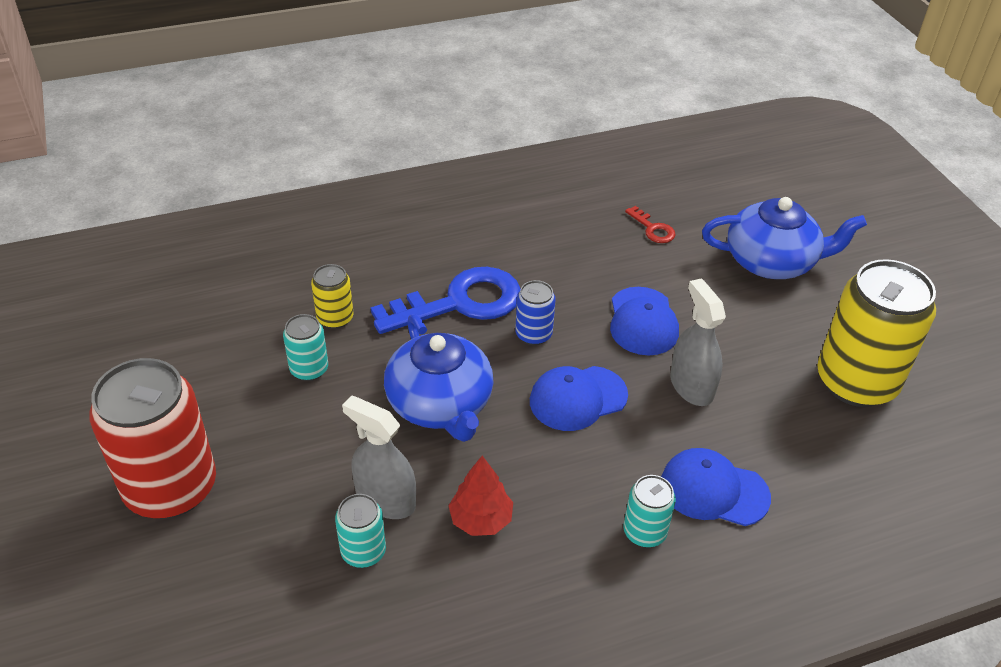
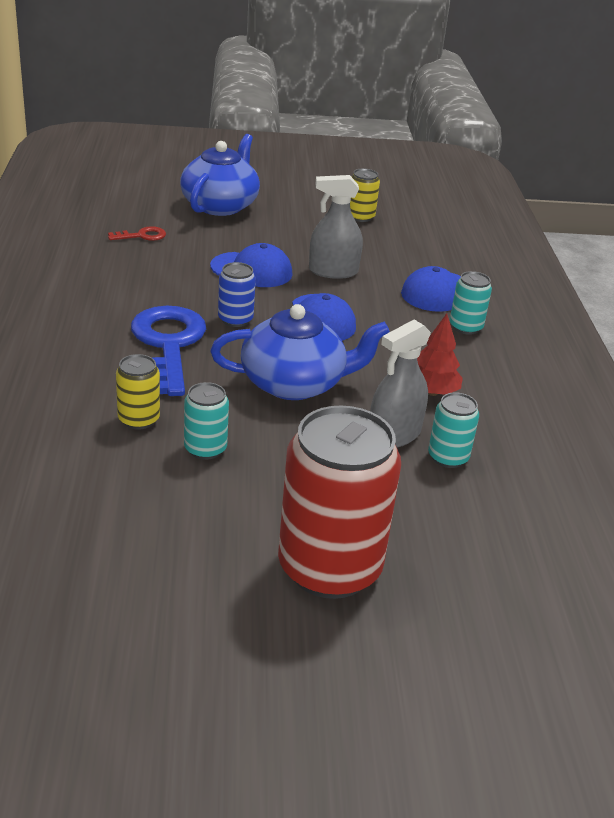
camera: 75 degrees left, 10 degrees down
(856, 382) = (360, 217): yellow can -> yellow can, size x0.46

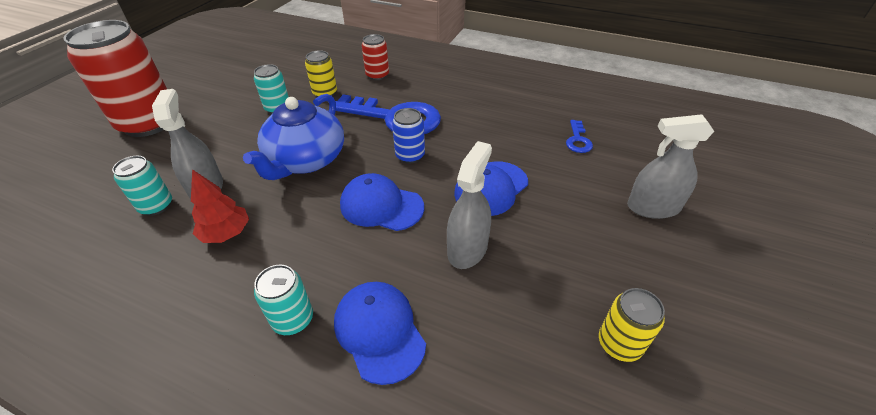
camera: 120 degrees right, 10 degrees up
(60, 386) = (377, 75): none -> red can
(142, 236) = (578, 140): red key -> blue key
(220, 205) = (653, 207): blue teapot -> grey spray bottle

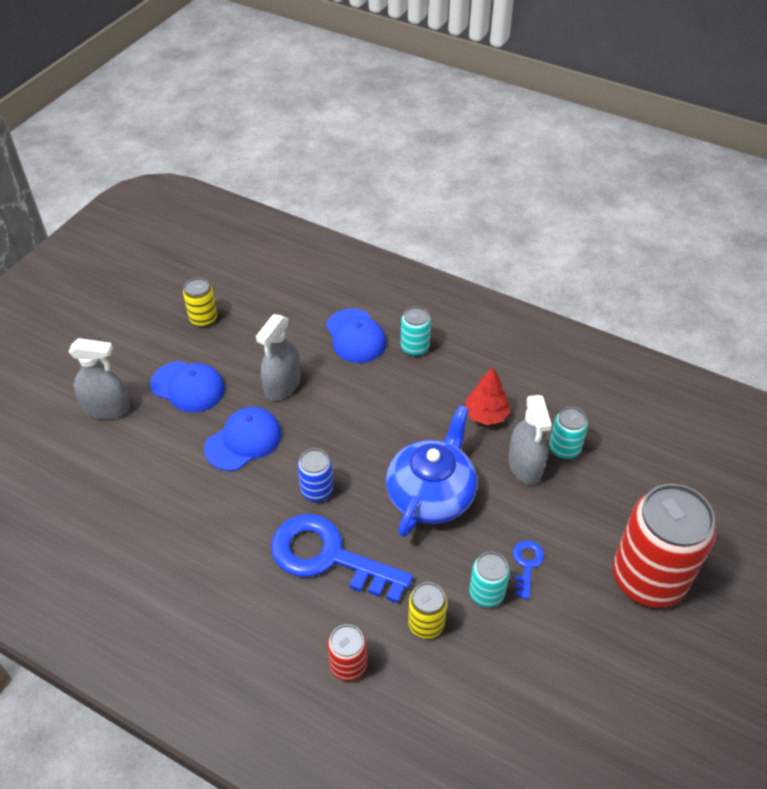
camera: 175 degrees left, 5 degrees up
(381, 206) = (351, 430): blue cap -> blue cap (188, 387)
(578, 140) = (123, 497): blue key -> blue key (526, 564)

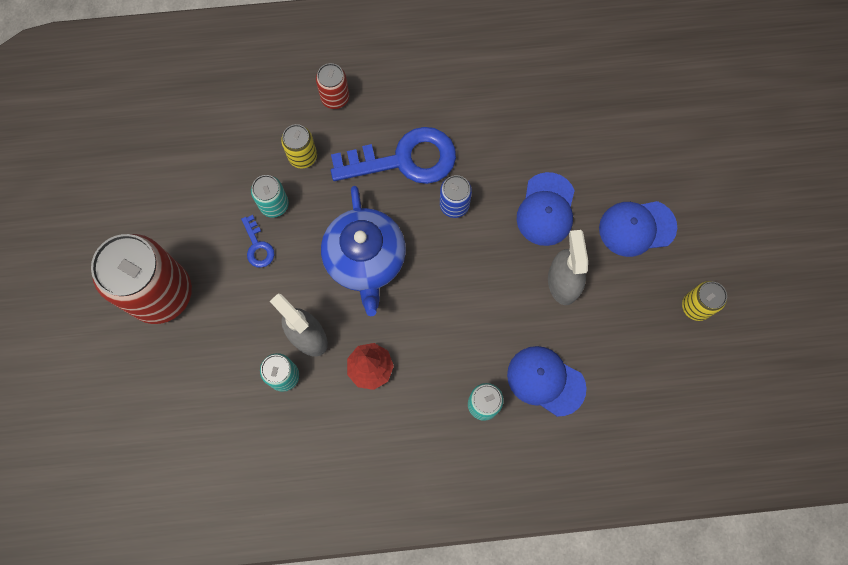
camera: 145 degrees right, 25 degrees up
(107, 408) = (678, 166): grey spray bottle -> none

